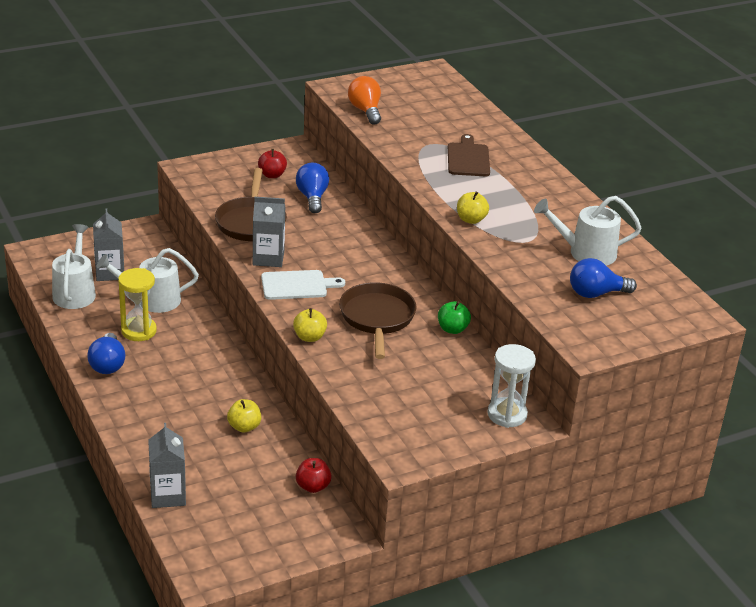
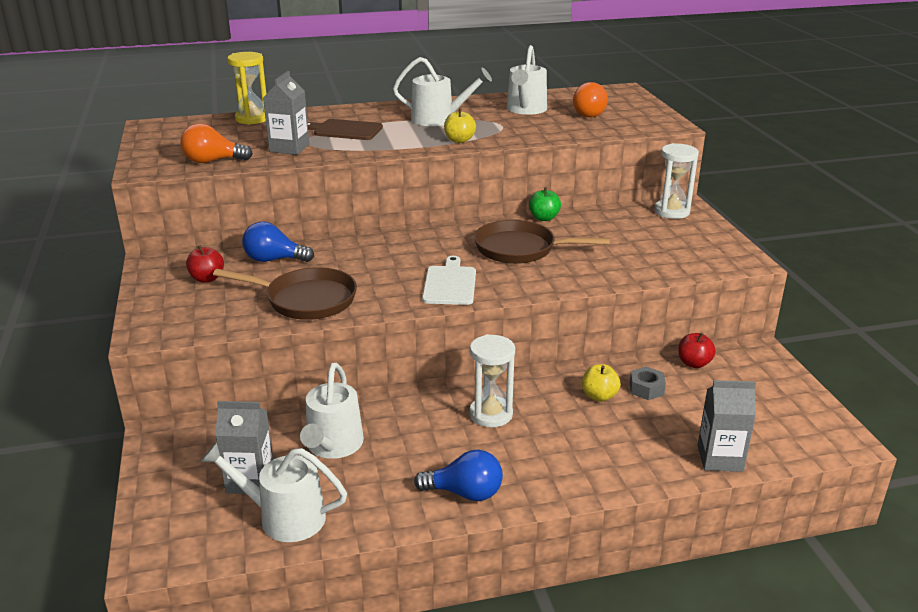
camera: 75 degrees left, 5 degrees down
(139, 331) = (398, 461): yellow hourglass -> yellow hourglass (252, 119)
(205, 369) = (491, 414): none -> white hourglass
(262, 455) = (646, 389): none -> grey nut
(268, 258) = (389, 296): grey carton -> grey carton (289, 148)
(309, 337) = (548, 286): yellow apple -> none
(525, 204) = (439, 119): none -> white watering can
(596, 293) = (588, 114): blue light bulb -> orange light bulb

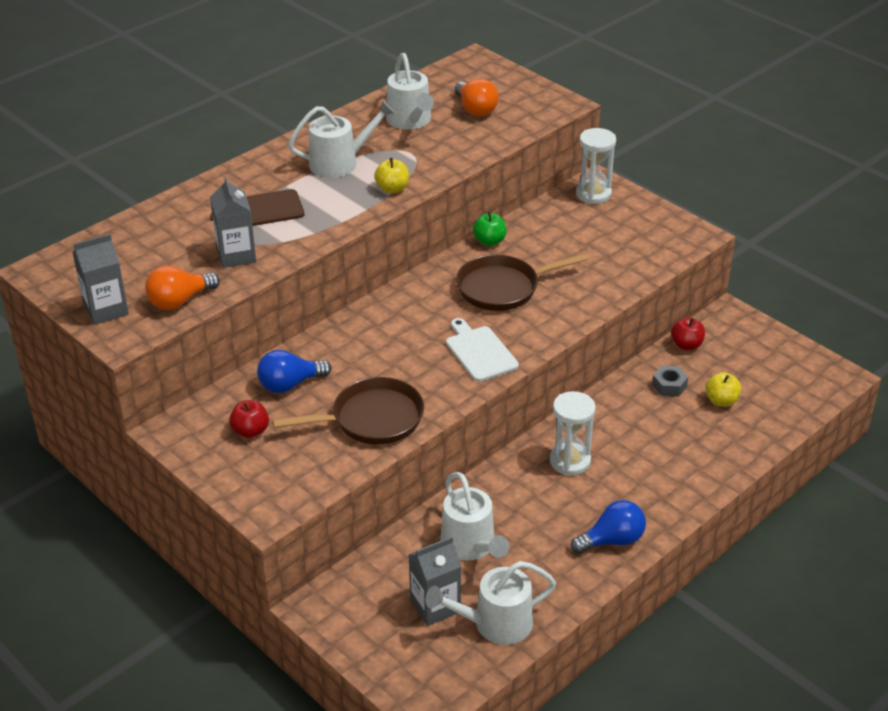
camera: 30 degrees left, 10 degrees up
(252, 119) = (142, 223): yellow hourglass -> none
(599, 396) = (639, 408): yellow apple -> yellow apple (721, 401)
(720, 458) = (767, 429): grey carton -> grey carton (106, 310)

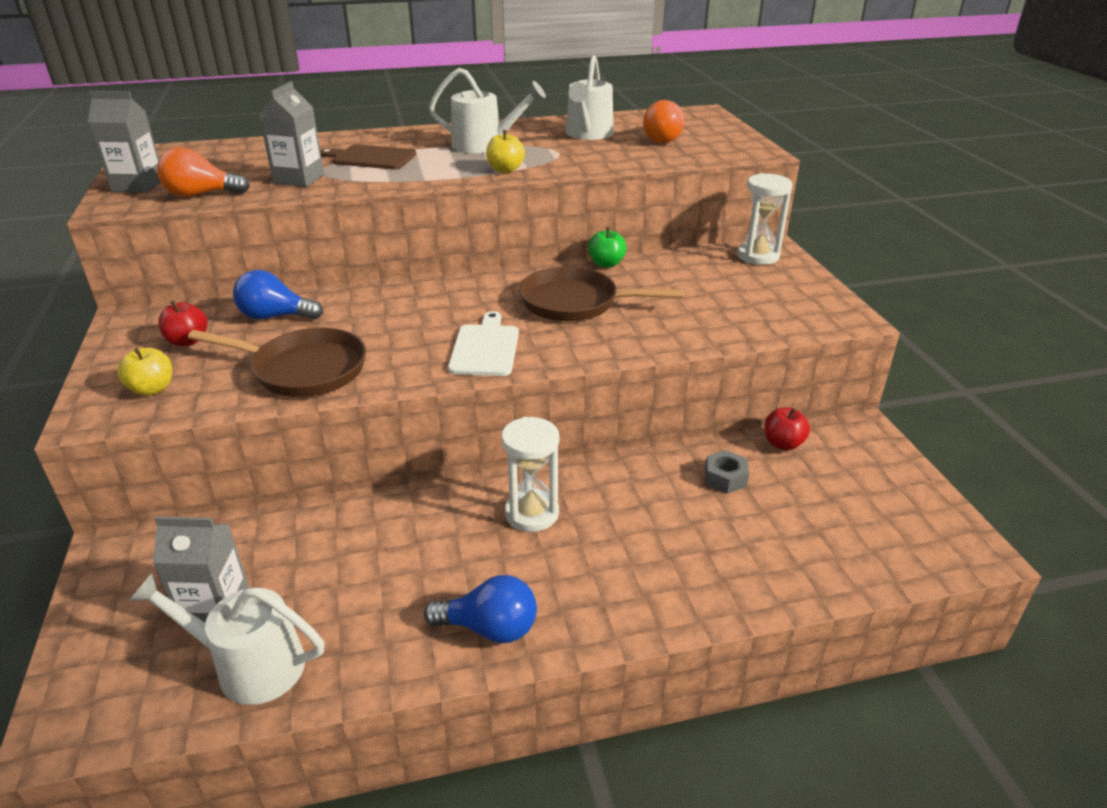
camera: 30 degrees right, 5 degrees down
(471, 546) = (329, 558): white watering can -> none
(721, 401) = (779, 518): yellow apple -> yellow apple (152, 389)

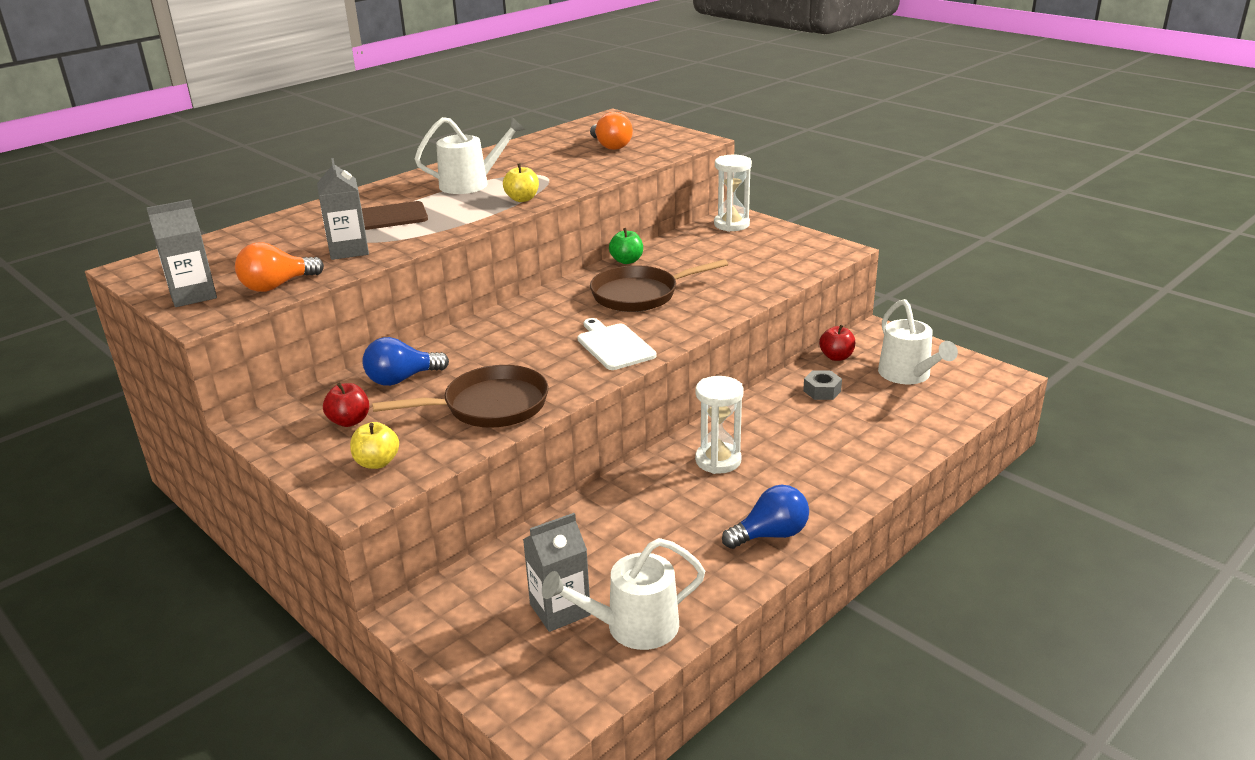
camera: 30 degrees left, 5 degrees down
(588, 134) = (545, 155): white watering can -> white watering can (908, 375)

